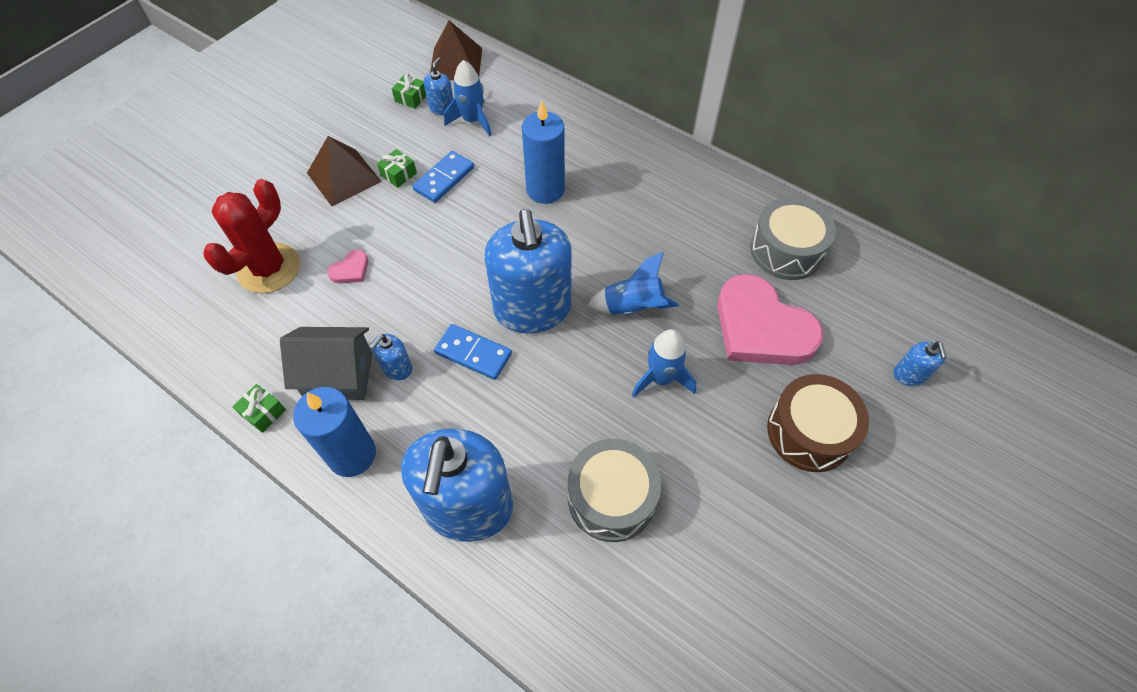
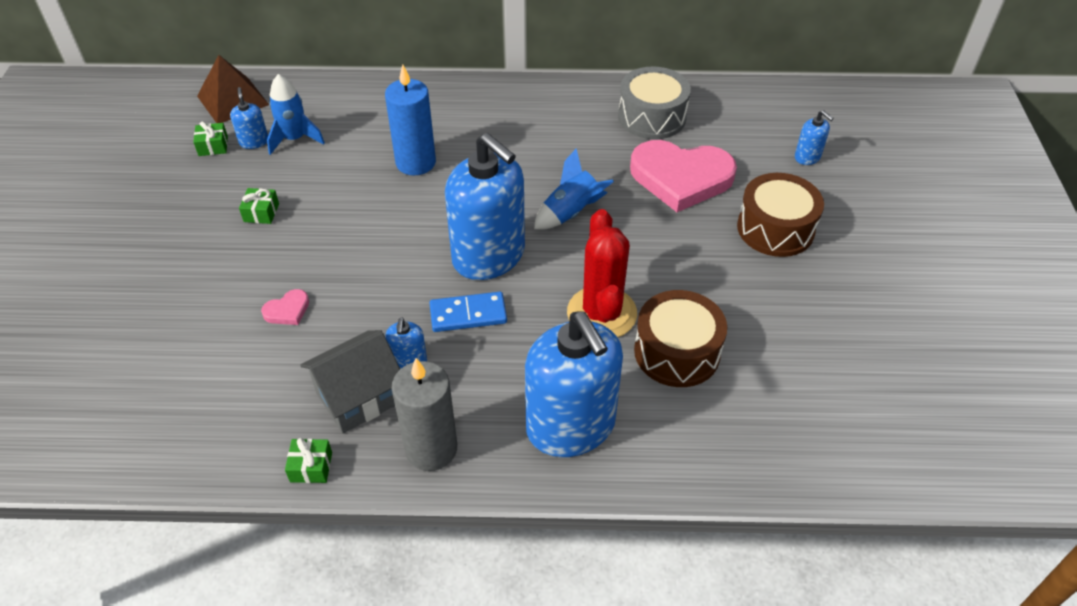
camera: 35 degrees left, 10 degrees down
(269, 268) = (198, 351): red cactus -> red cactus (601, 313)
(344, 177) = (205, 240): brown pyramid -> none
(350, 270) = (287, 310): pink heart -> pink heart turned 45 degrees clockwise
(352, 454) = (431, 449): blue candle -> grey candle
(444, 179) = (311, 196): blue domino -> none
(611, 498) = (677, 352): grey drum -> brown drum
(661, 378) = (639, 250): blue rocket -> none

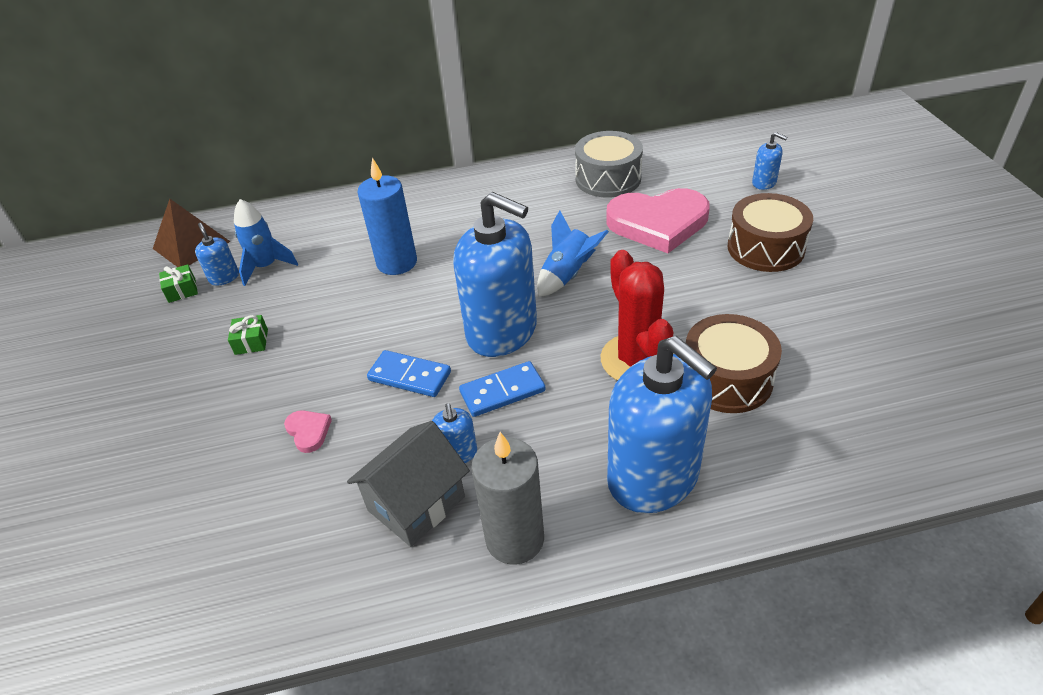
camera: 10 degrees left, 5 degrees down
(287, 310) = (308, 431): pink heart -> pink heart turned 75 degrees counterclockwise
(311, 467) = (387, 593): green gift -> none
(390, 280) = (409, 376): none -> blue domino

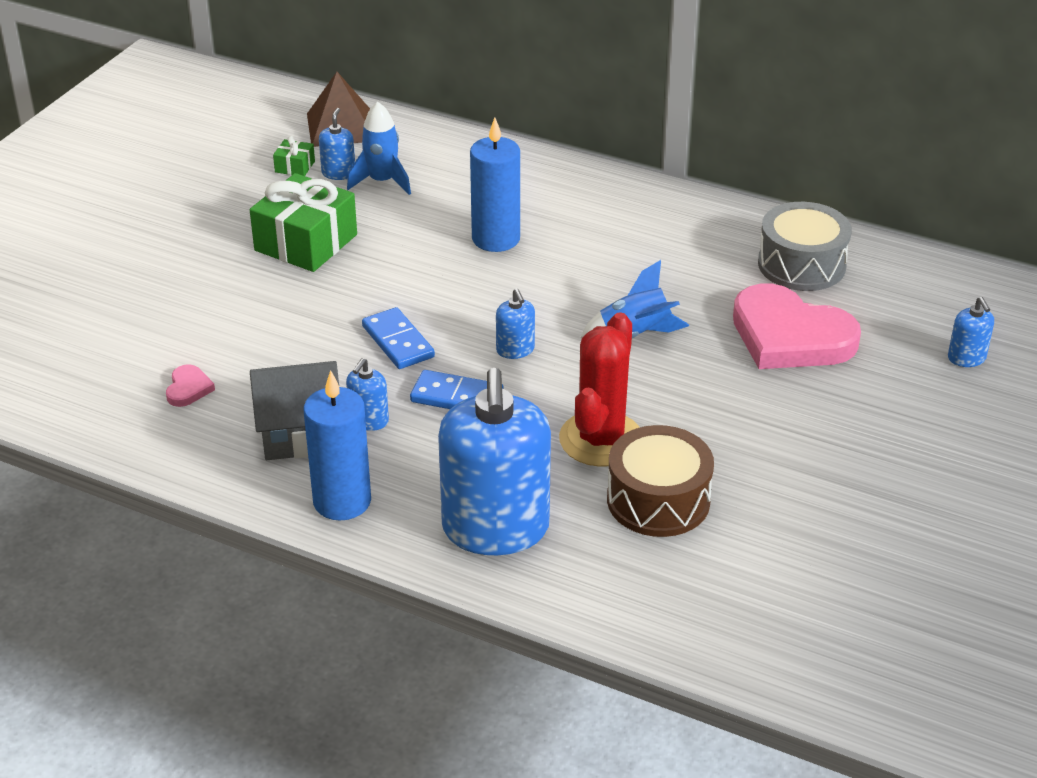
camera: 35 degrees right, 5 degrees down
(251, 342) = (306, 242): green gift -> green gift, size x2.27
(308, 431) = (278, 338): pink heart -> pink heart (188, 388)
(502, 331) = (515, 350): blue soap dispenser -> blue soap dispenser, size x0.41
(515, 539) = (342, 501): grey candle -> blue candle
(765, 248) = (866, 419): brown drum -> none

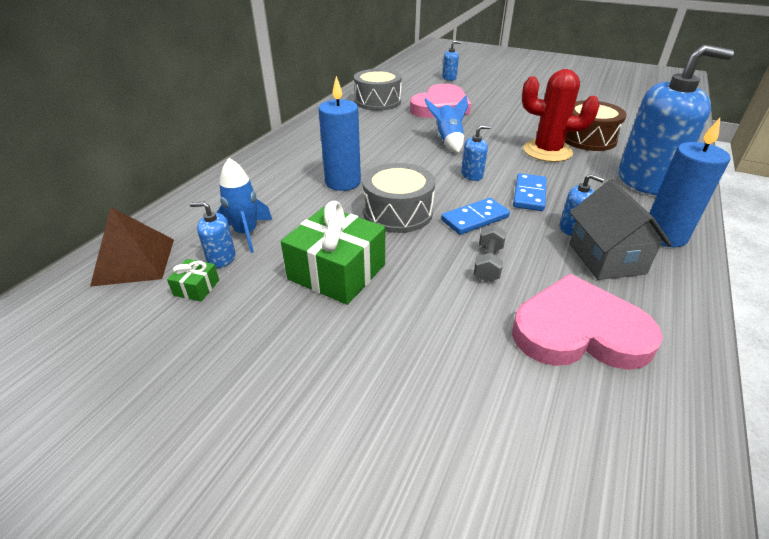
camera: 90 degrees left, 0 degrees up
(188, 388) = (579, 331): pink heart -> pink heart, size x2.47
(304, 343) = (488, 263): none -> grey dumbbell
(417, 282) = (398, 212): none -> grey drum

